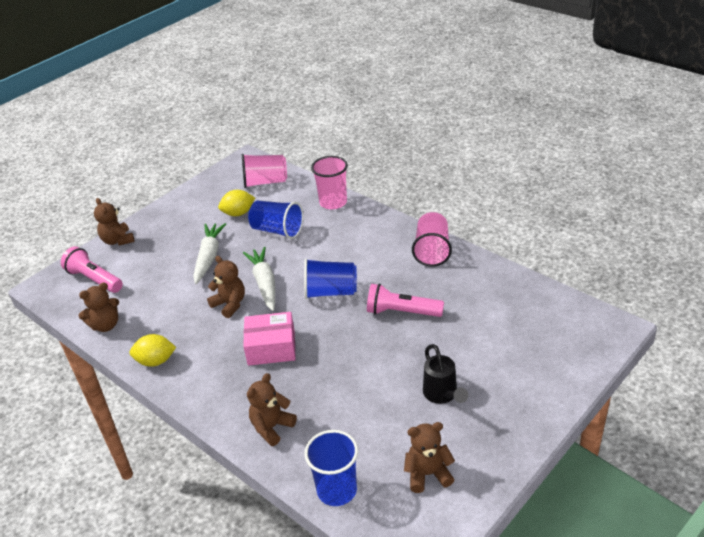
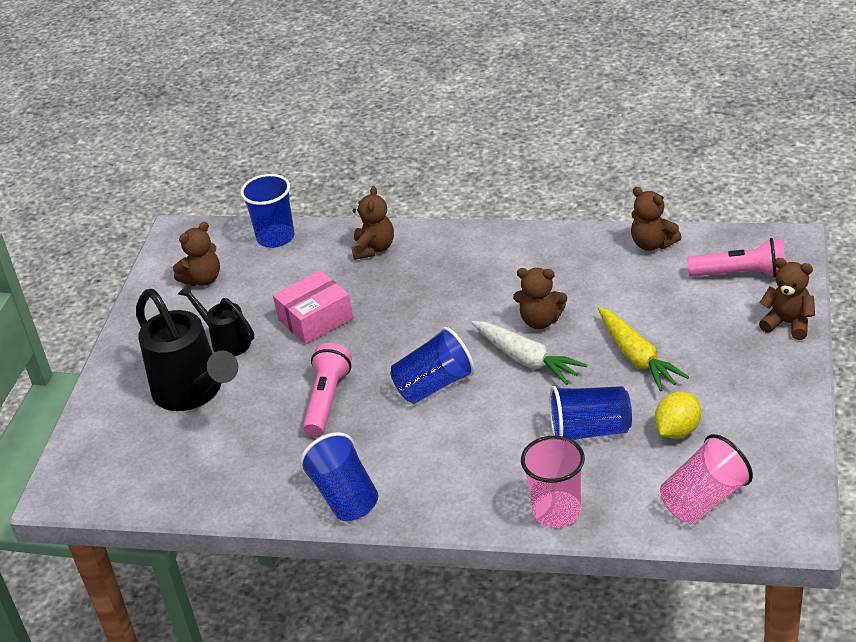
camera: 150 degrees right, 0 degrees up
(105, 325) = (652, 244): brown teddy bear -> brown teddy bear turned 75 degrees counterclockwise
(156, 361) = (552, 242): yellow lemon -> none
(209, 257) = (637, 357): white carrot -> yellow carrot
(271, 347) = (443, 304): pink box -> pink box (315, 319)
(402, 312) = (327, 400): pink flashlight -> pink flashlight turned 60 degrees counterclockwise
(432, 251) = (345, 496): pink cup -> blue cup
(489, 360) = (194, 393): none -> black watering can

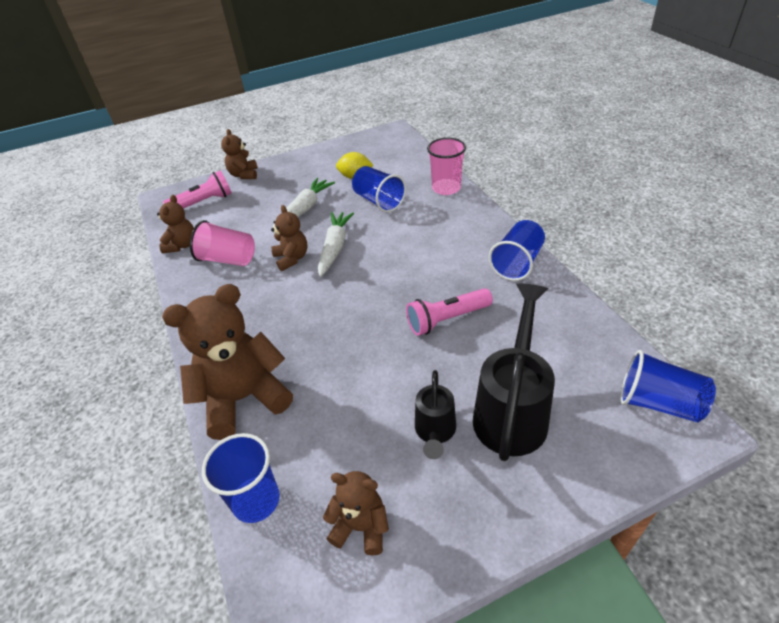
camera: 125 degrees left, 5 degrees up
(315, 319) = (363, 382): pink box -> none
(374, 248) = (244, 398): brown teddy bear -> brown teddy bear, size x1.86
(434, 385) = (389, 275): blue cup -> blue cup (658, 403)
(637, 357) = (304, 209): yellow carrot -> white carrot
(704, 499) = (396, 155): pink cup -> pink cup (228, 259)
(741, 274) = (203, 202): pink flashlight -> pink flashlight turned 90 degrees clockwise

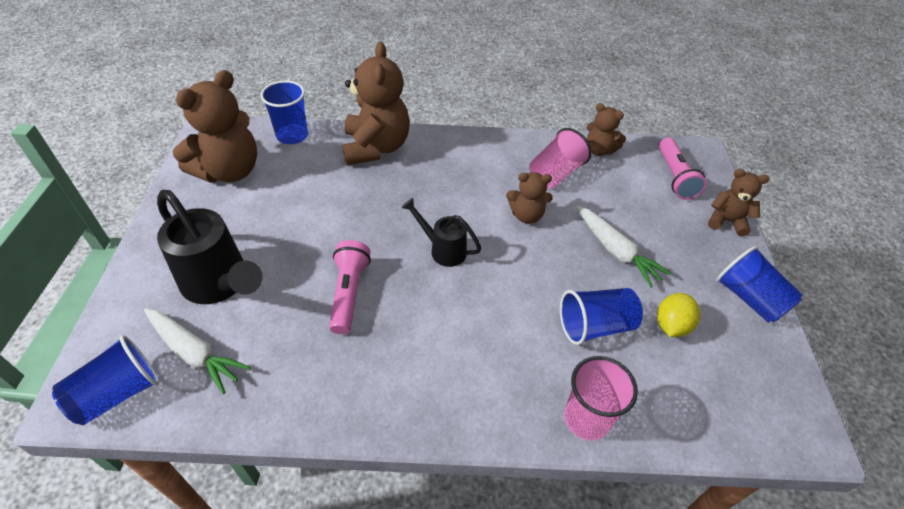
camera: 110 degrees right, 5 degrees up
(335, 248) = (522, 252): white carrot -> white carrot (195, 353)
(361, 527) = (229, 171): brown teddy bear -> brown teddy bear, size x1.86
(435, 433) = (251, 230): black watering can -> black watering can (442, 249)
(517, 263) = (376, 404): blue cup -> blue cup (749, 298)

